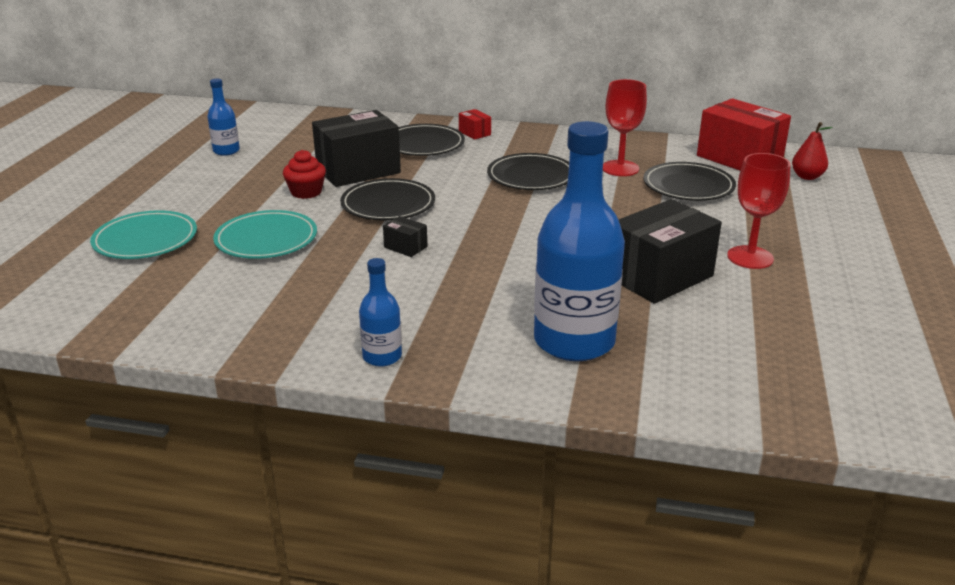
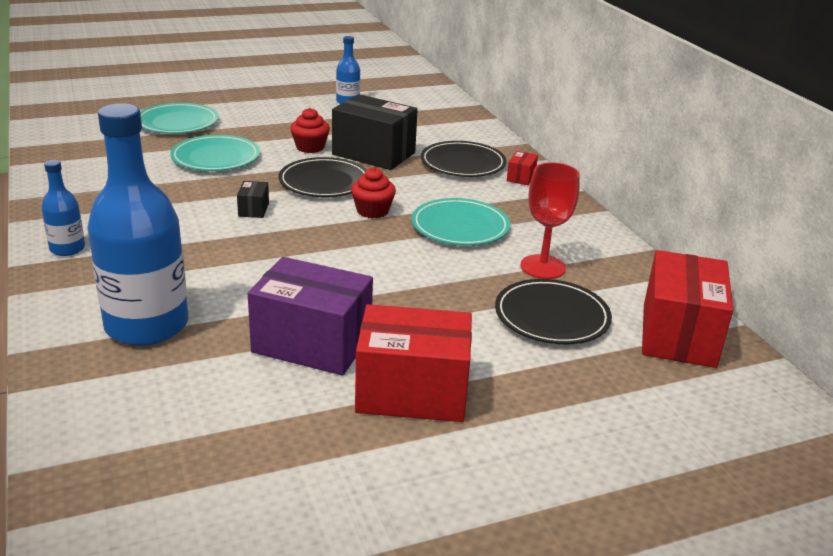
camera: 55 degrees right, 0 degrees up
(468, 200) = (372, 211): none -> red cupcake
(531, 176) = (460, 226): black plate -> turquoise plate
(660, 276) = (312, 343): black box -> purple box
(750, 257) = (412, 392): red goblet -> red box
(807, 177) = (694, 396): red pear -> none

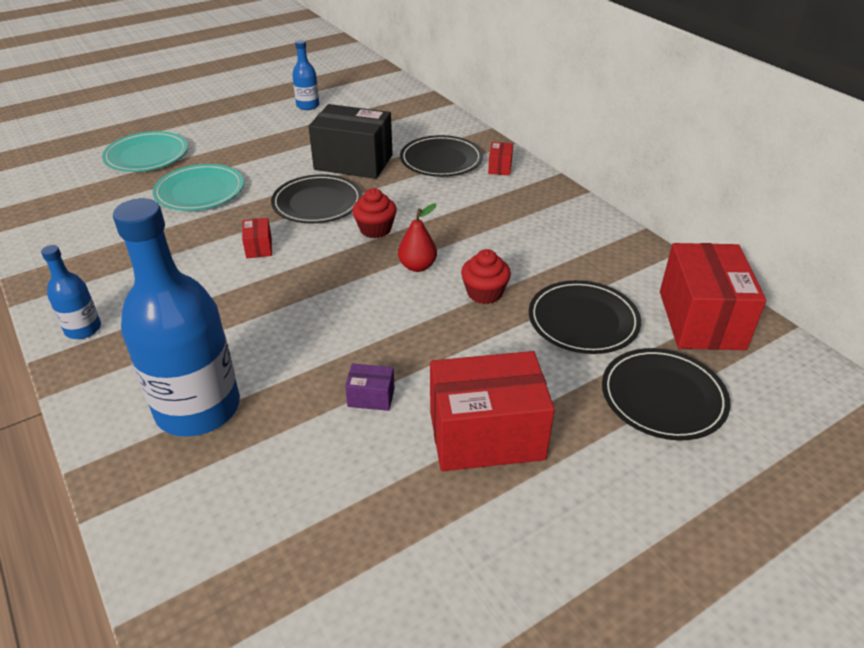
camera: 10 degrees left, 10 degrees up
(253, 209) = (259, 247): black box -> red box
(310, 147) = (289, 164): red cupcake -> red cupcake (484, 293)
(312, 343) = (371, 397): purple box -> purple box, size x0.43
(402, 247) = (417, 266): none -> red pear
(460, 226) = (464, 233): turquoise plate -> none
(543, 267) = (555, 266): red goblet -> none
(608, 392) = (663, 397): none -> black plate

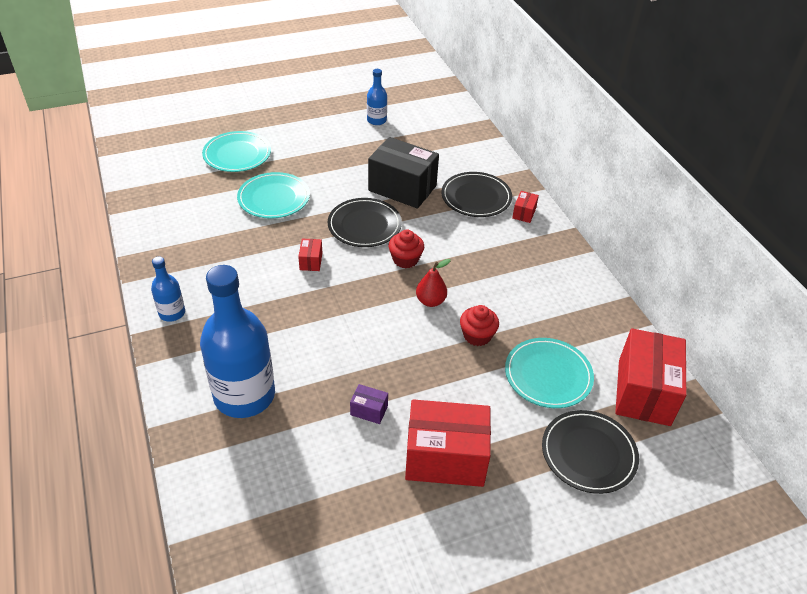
camera: 10 degrees right, 5 degrees up
(583, 321) = (548, 375): black plate -> turquoise plate

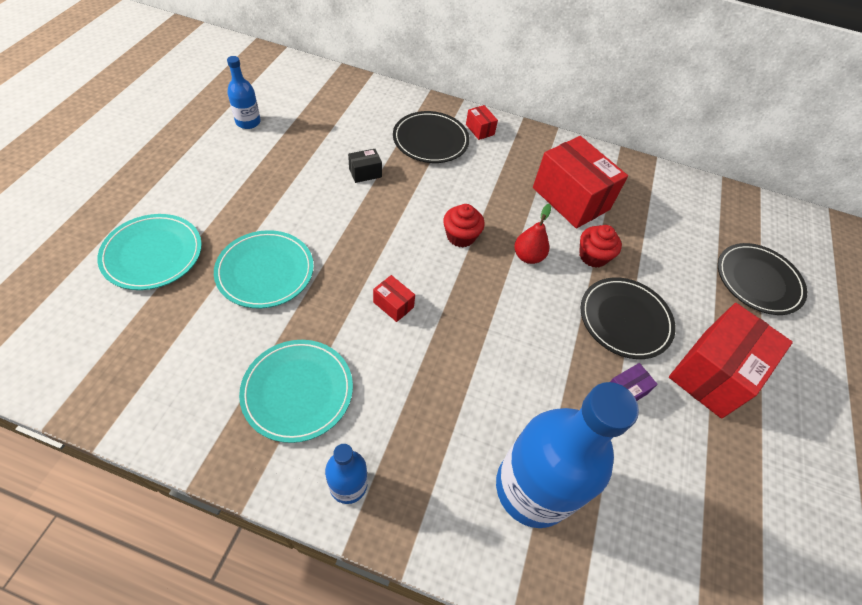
camera: 55 degrees left, 10 degrees up
(364, 225) = (386, 232): black plate -> black plate (625, 319)
(402, 188) = (365, 173): black box -> black box, size x0.43
(548, 375) = (667, 246): turquoise plate -> turquoise plate (298, 391)
(644, 392) = (718, 209): red box -> red box (570, 198)

